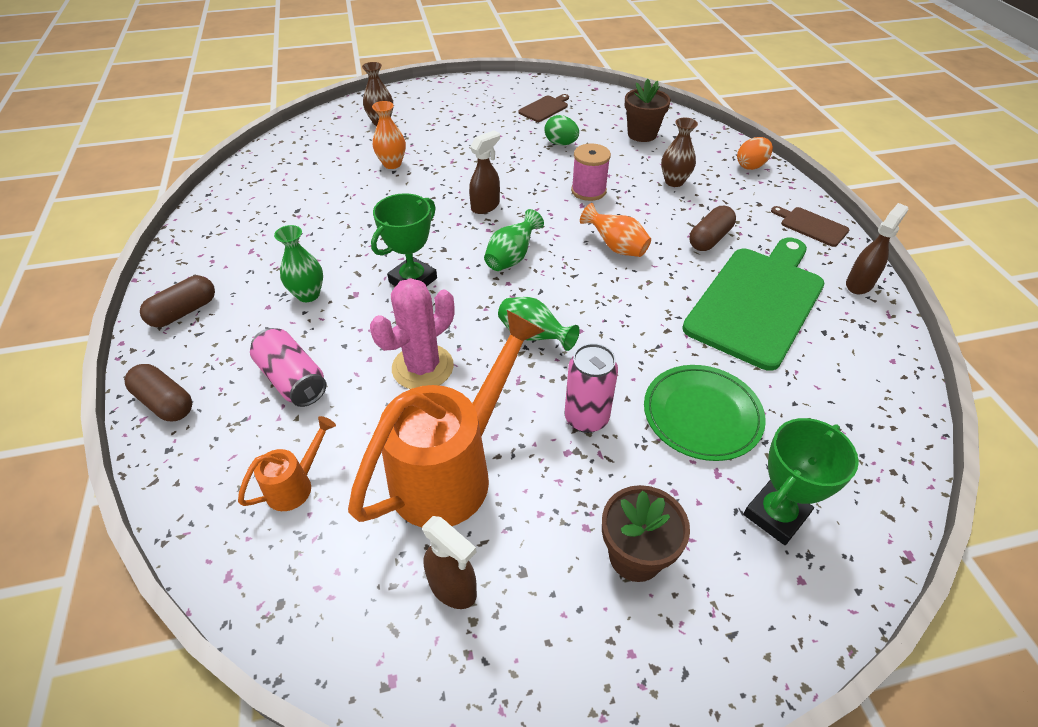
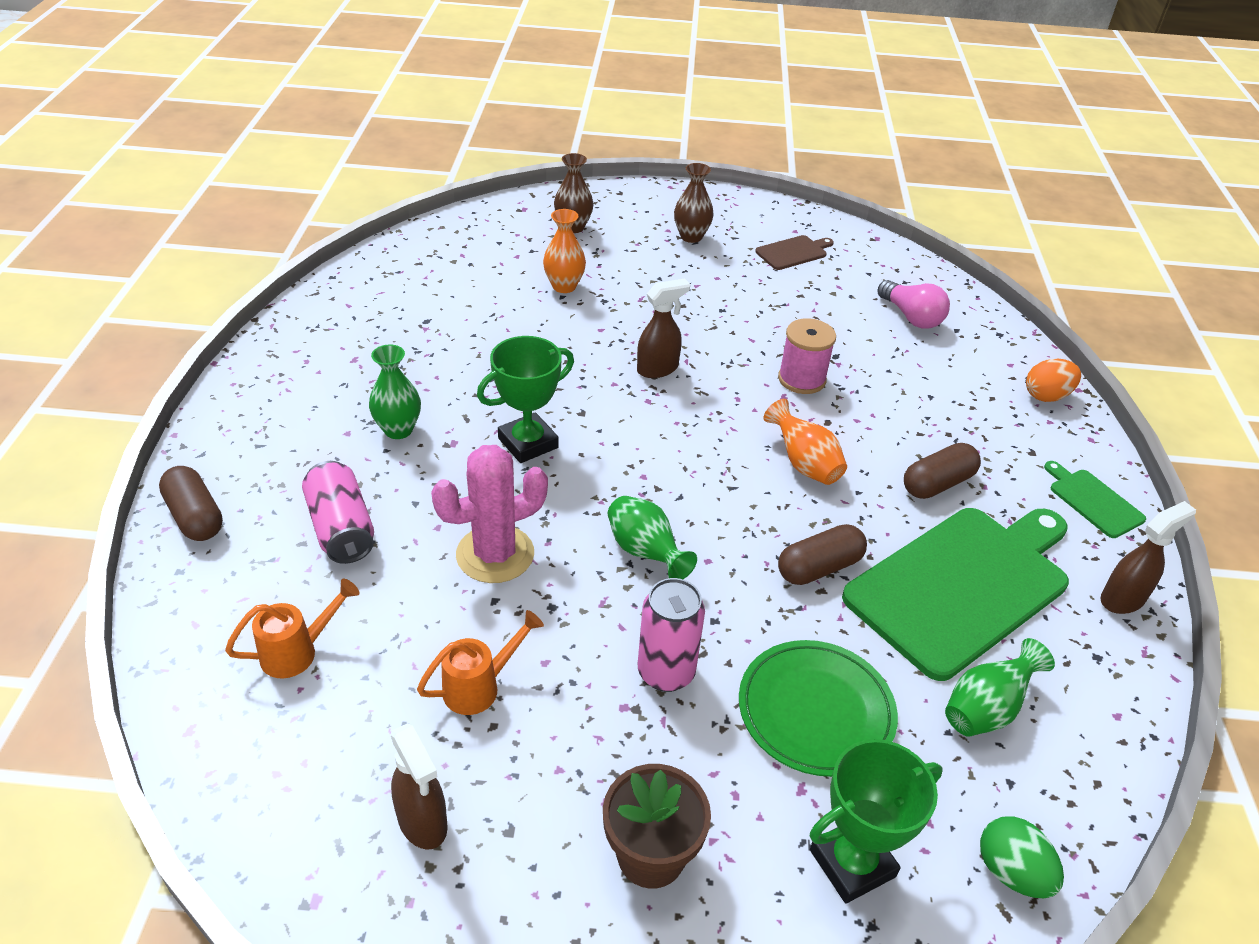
camera: 15 degrees right, 5 degrees down
(184, 312) = (253, 415): brown capsule -> brown capsule (819, 567)
(453, 469) = (480, 686): orange watering can -> orange watering can, size x0.45
(512, 258) = (662, 444): green vase -> green vase (986, 709)
(561, 143) = (793, 306): green egg -> green egg (1011, 872)
(642, 134) = (911, 317): brown flower pot -> pink light bulb
(674, 181) = (925, 393): brown vase -> brown vase (691, 237)
(811, 226) = (1093, 501): brown cutting board -> green cutting board

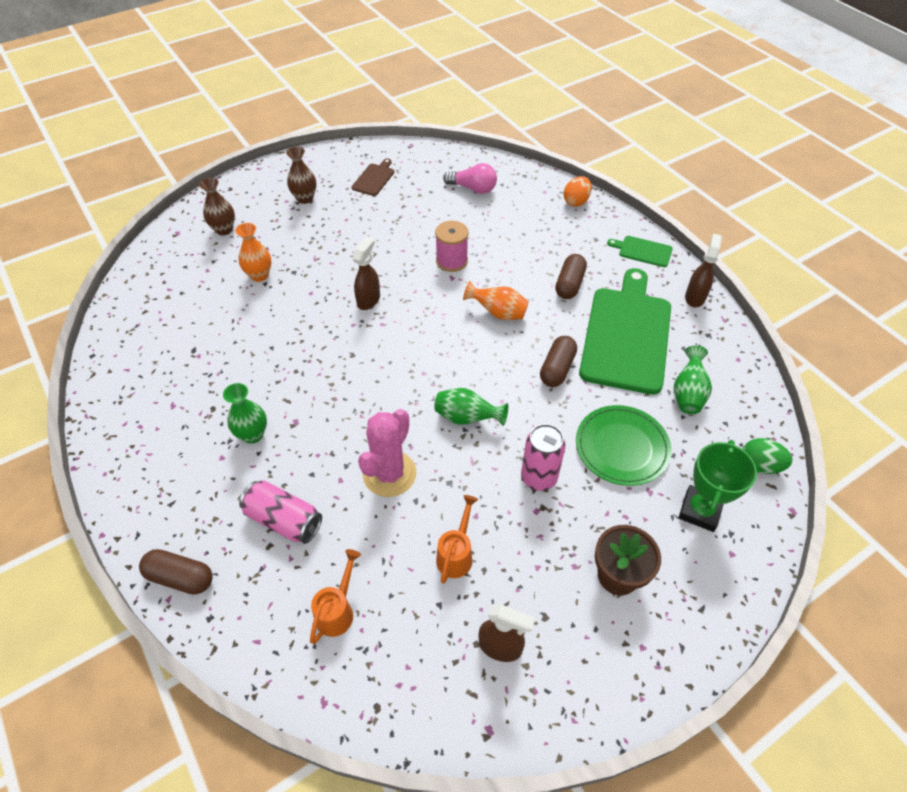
camera: 35 degrees left, 10 degrees up
(528, 443) = (340, 393): green trophy -> none

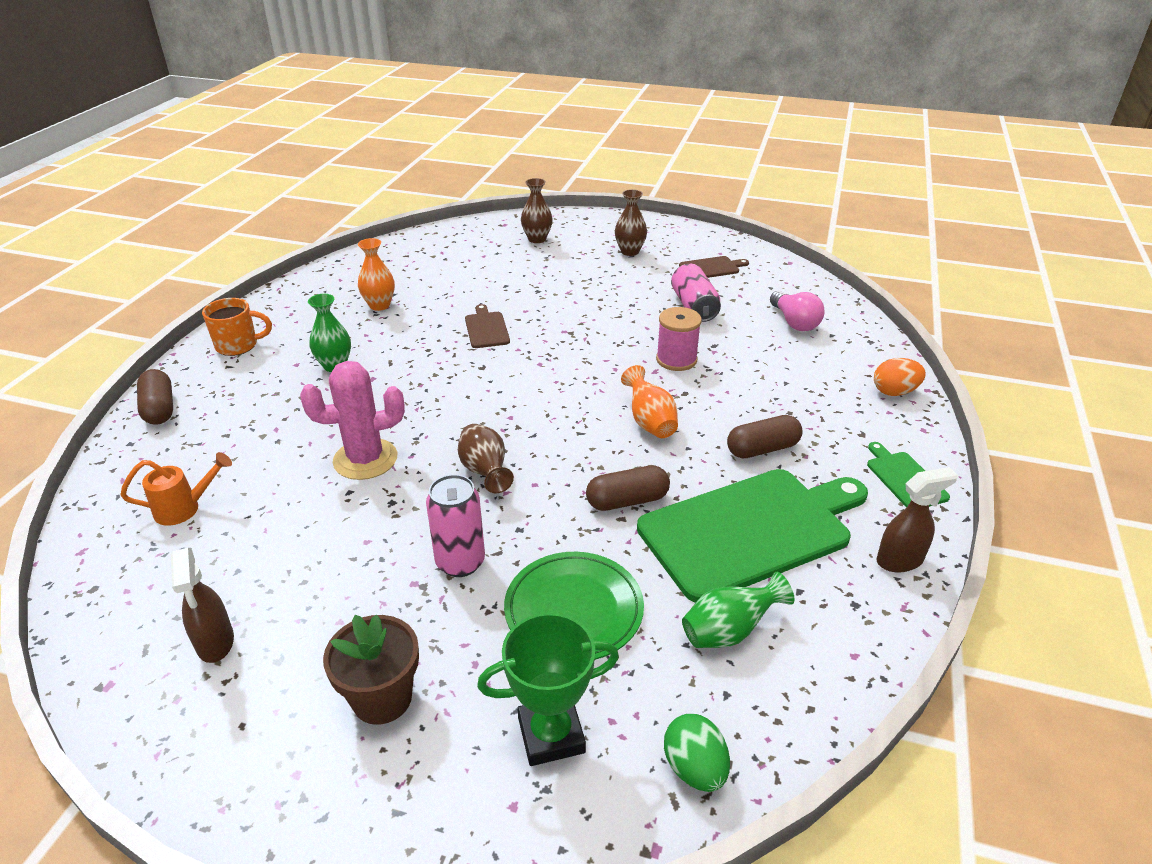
camera: 50 degrees right, 15 degrees down
(147, 483) = (238, 345): none -> orange mug
(259, 275) = (510, 279): orange vase -> orange vase (379, 305)
(284, 520) = (259, 428): pink can -> pink can (694, 306)
(308, 325) = (486, 328): none -> brown cutting board
(369, 300) = (558, 342): brown spray bottle -> none
(456, 554) = (307, 551): orange watering can -> none
(467, 418) = (485, 472): green vase -> brown vase

